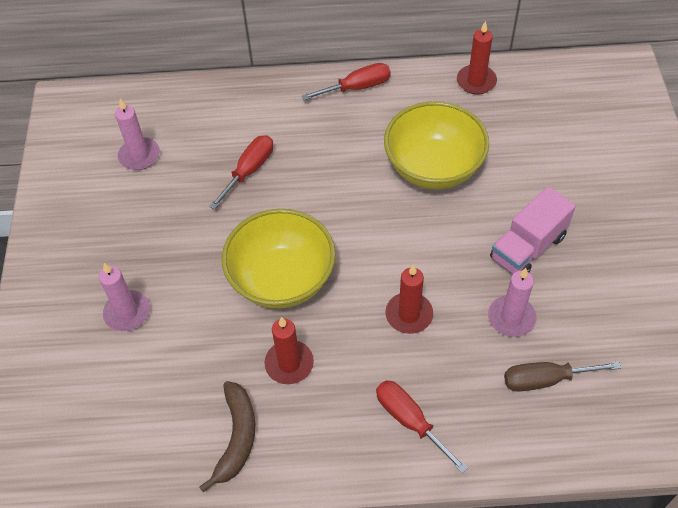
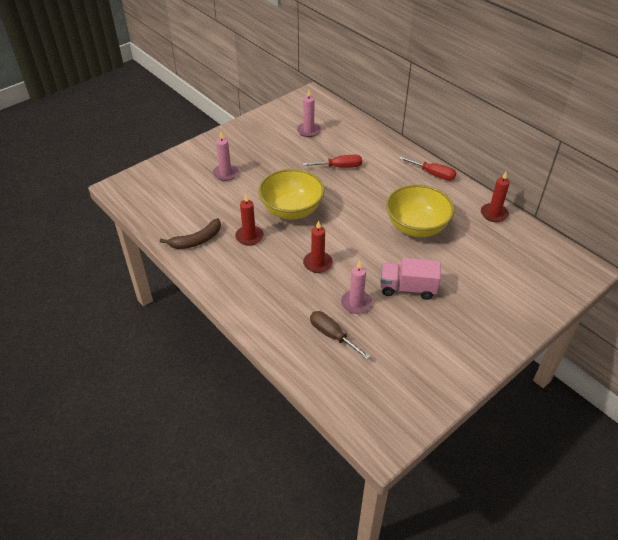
camera: 50 degrees right, 10 degrees down
(410, 421) = (259, 294): red screwdriver -> none

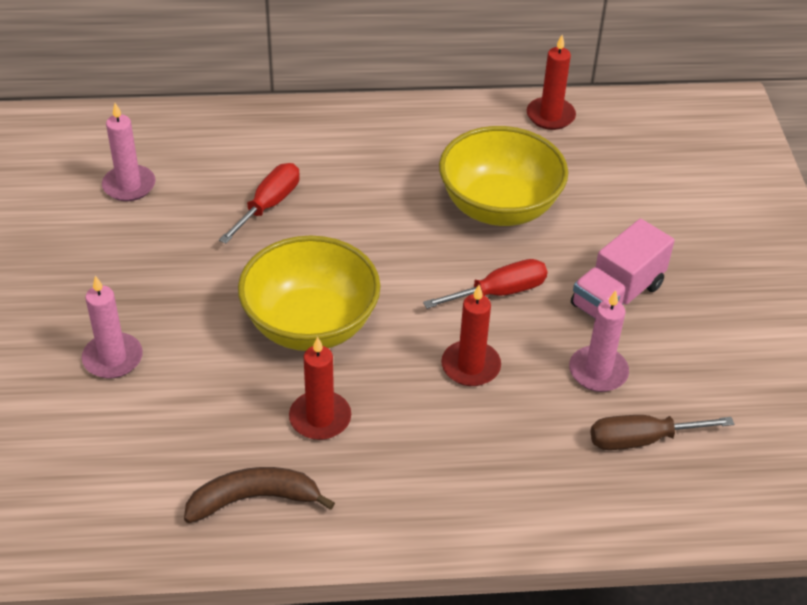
camera: 55 degrees left, 0 degrees up
(197, 240) = (253, 499): brown banana -> brown banana turned 105 degrees counterclockwise
(433, 174) = (403, 118): red screwdriver -> red screwdriver (499, 292)

